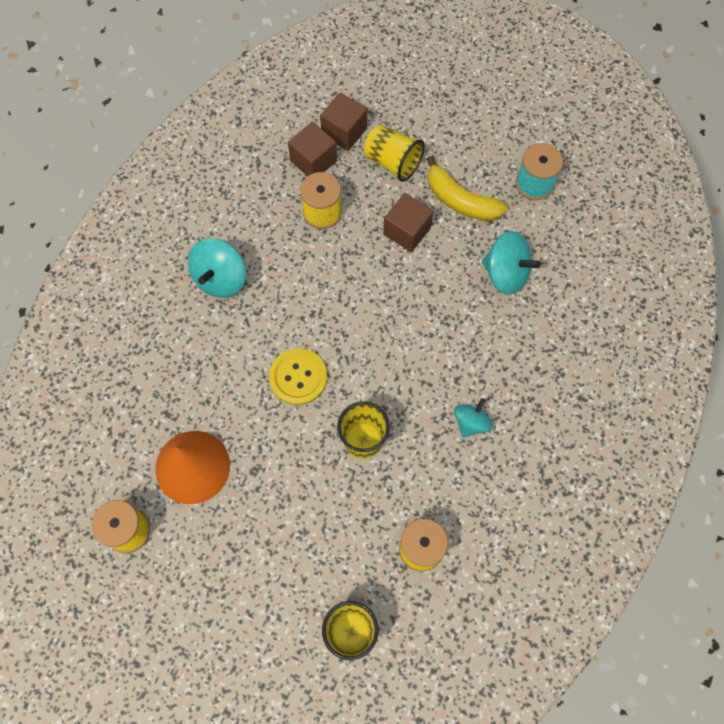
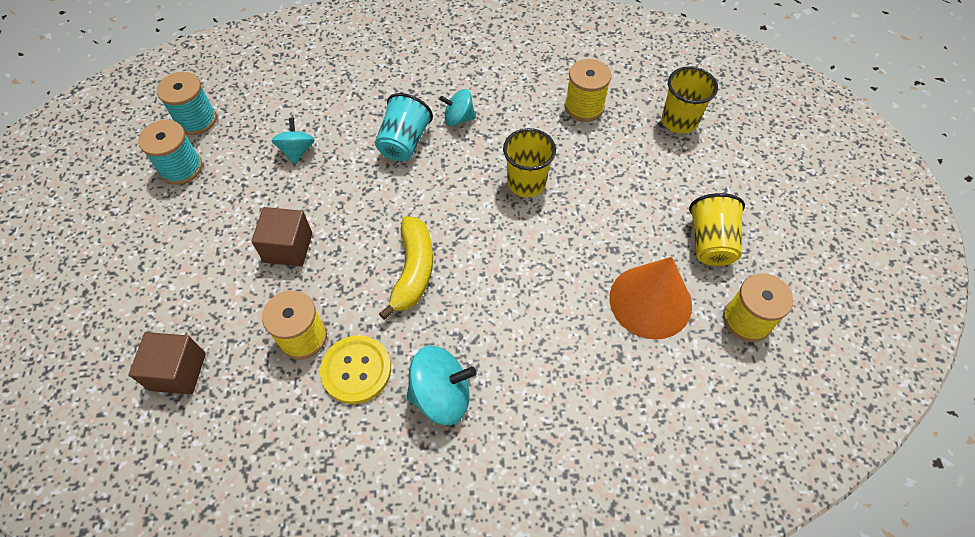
camera: 120 degrees left, 10 degrees down
(298, 377) = (503, 261): yellow button -> yellow button (356, 370)
(313, 161) = (235, 383): brown cube -> none
(392, 162) = (203, 301): yellow cup -> yellow cup (710, 242)
(460, 200) = (228, 219): yellow banana -> yellow banana (413, 271)
(467, 362) = (404, 142): none -> turquoise cup
(506, 273) = (297, 151): turquoise spinning top -> turquoise spinning top, size x0.64
(586, 210) = (196, 120): none -> turquoise spool

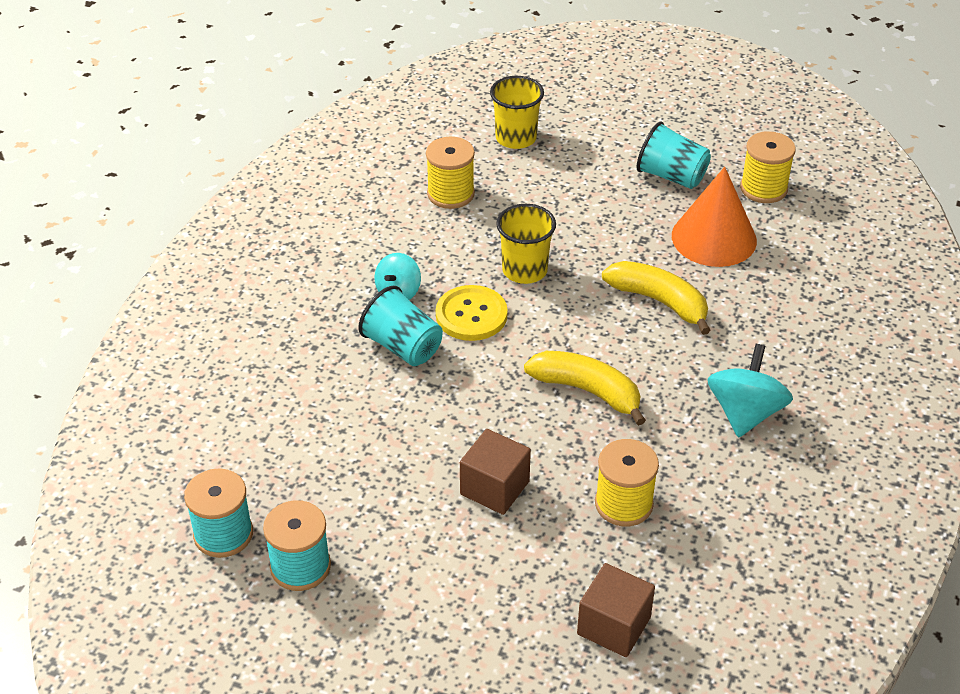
camera: 65 degrees left, 15 degrees down
(297, 151) = (350, 445): turquoise spinning top -> none
(356, 370) = (686, 470): yellow button -> yellow button (471, 315)
(543, 286) = (659, 301): none -> yellow banana
(710, 242) = (671, 176): yellow cup -> turquoise cup

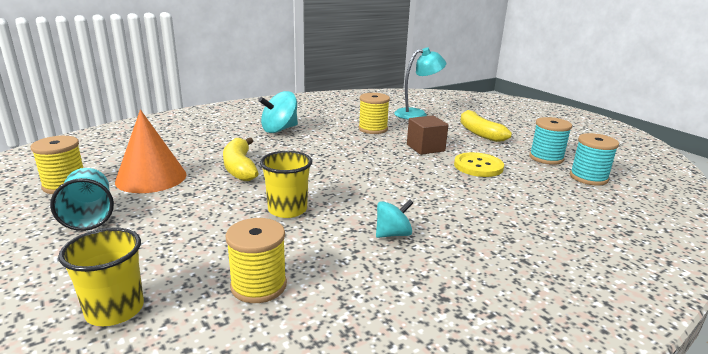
camera: 145 degrees left, 20 degrees down
(403, 347) = (421, 206): turquoise cup -> none
(471, 315) = (356, 203): yellow button -> yellow button (478, 166)
(587, 391) = (337, 156): yellow banana -> yellow banana (479, 133)
(613, 626) = (417, 114): brown cube -> turquoise lamp

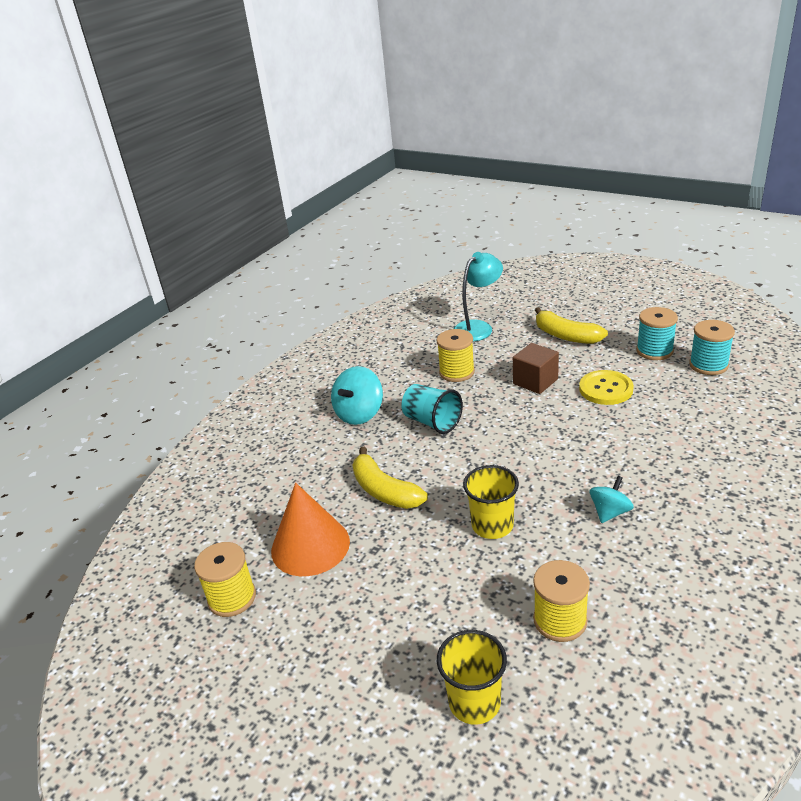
camera: 20 degrees left, 10 degrees up
(89, 216) = (315, 622): turquoise cup -> turquoise cup (432, 422)

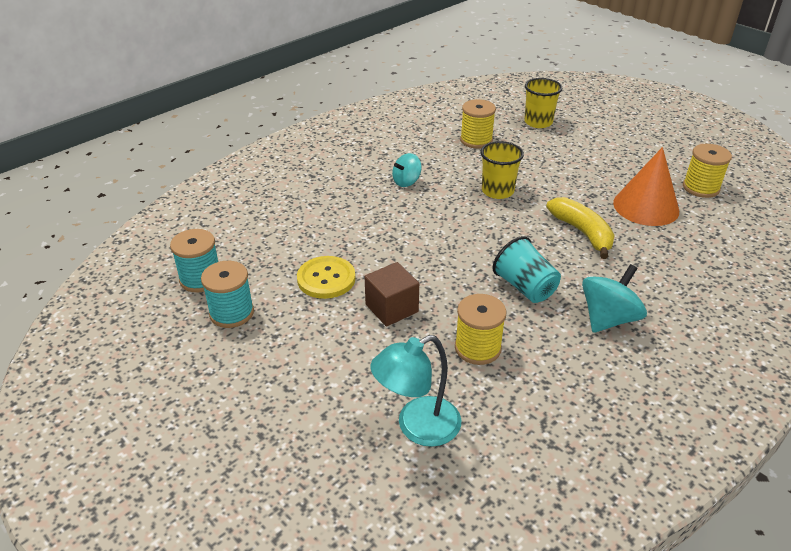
camera: 170 degrees left, 5 degrees up
(565, 336) = (309, 369): yellow banana -> none

